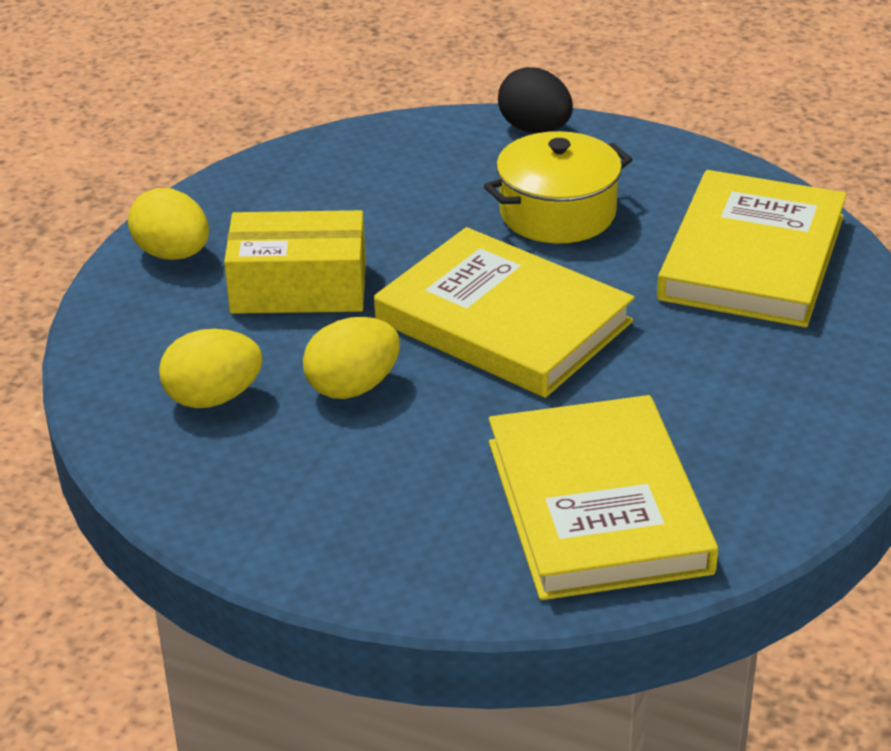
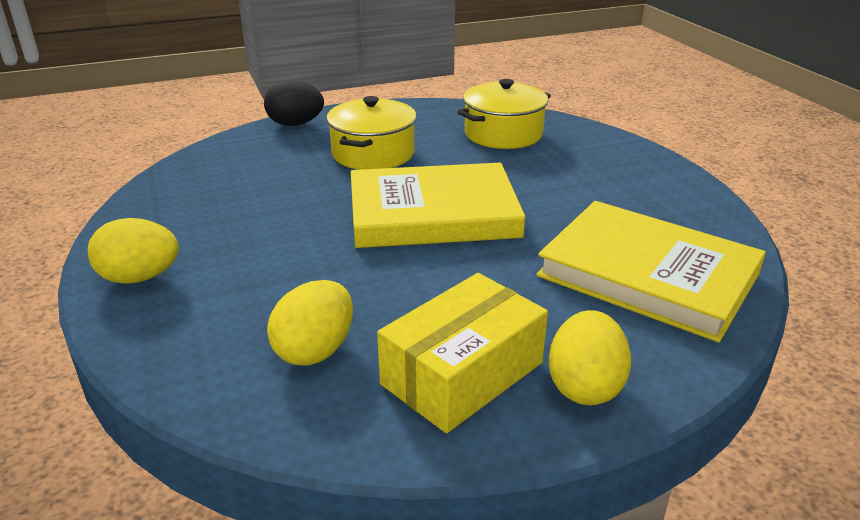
camera: 45 degrees left, 5 degrees down
(299, 287) = (272, 254): yellow box -> yellow box (462, 373)
(353, 387) = (403, 290): yellow egg -> yellow egg (585, 386)
(752, 257) = (503, 134): yellow book -> yellow pot

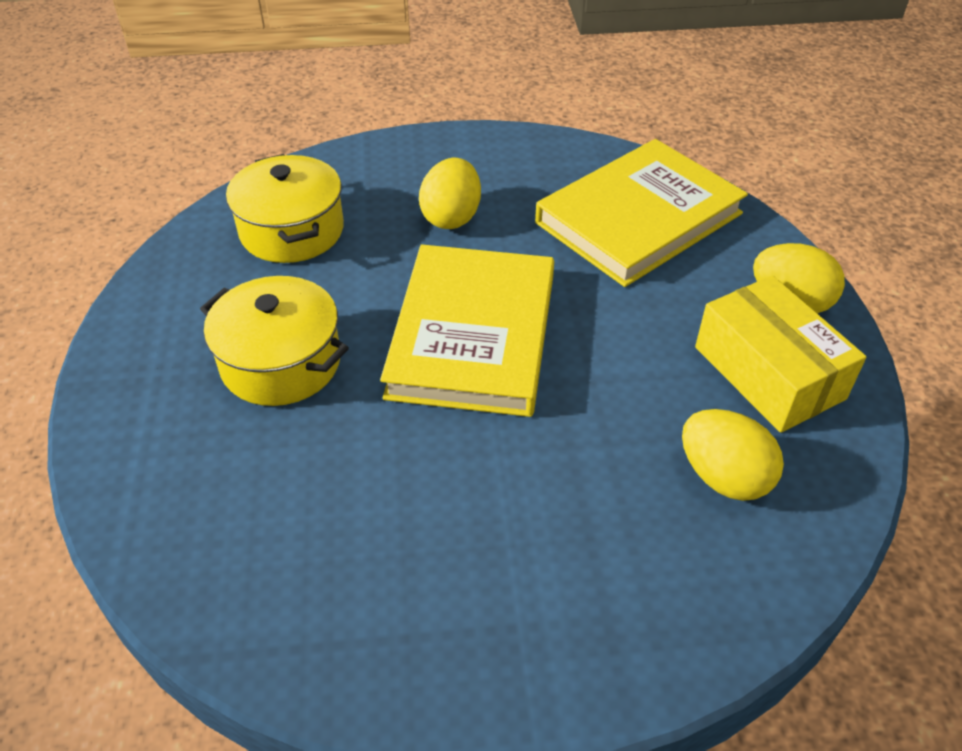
camera: 75 degrees left, 15 degrees up
(140, 277) = (541, 655): yellow egg -> yellow egg (451, 217)
(295, 124) = (116, 439): black egg -> none

